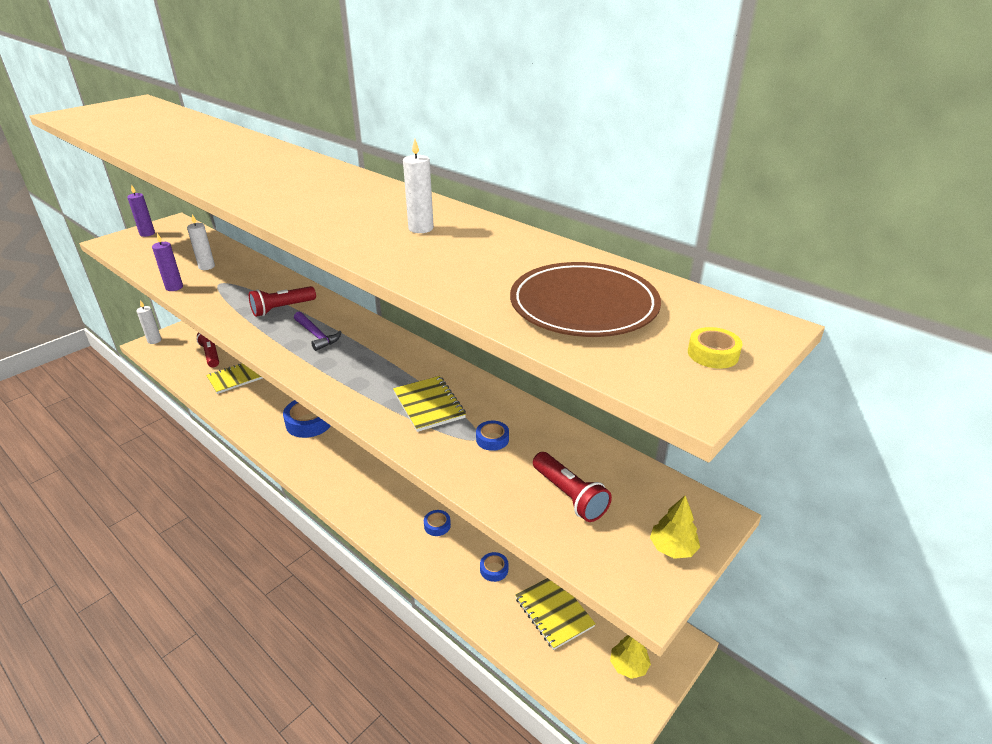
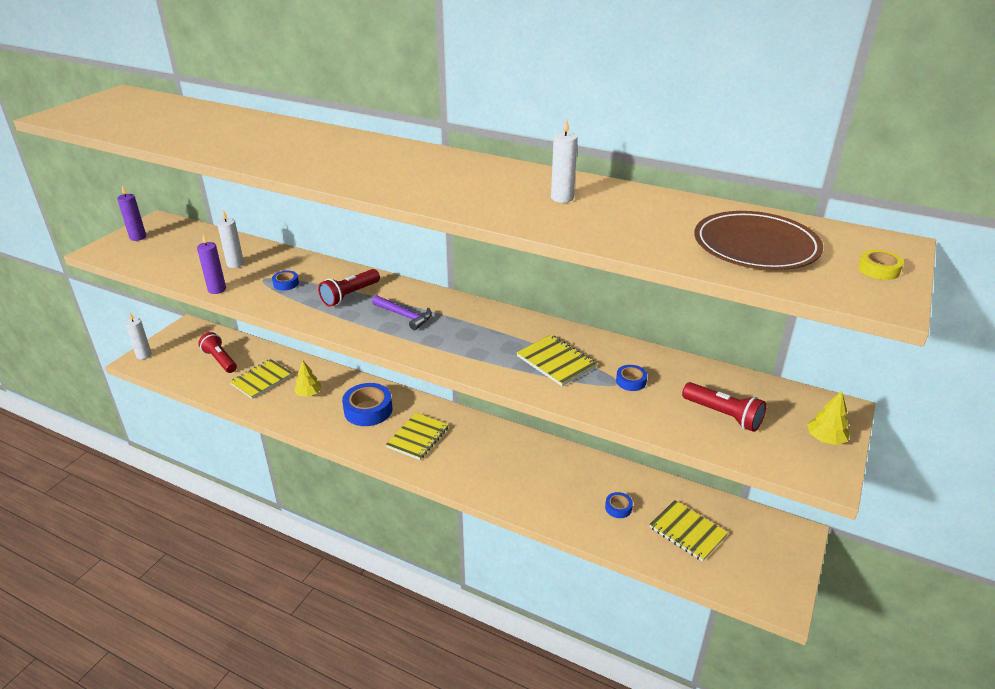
camera: 15 degrees left, 0 degrees up
(339, 457) = (418, 437): none -> yellow notebook
(437, 525) = (547, 481): blue tape -> blue tape (286, 284)
(628, 665) = (768, 559): yellow tree -> yellow tree (309, 394)

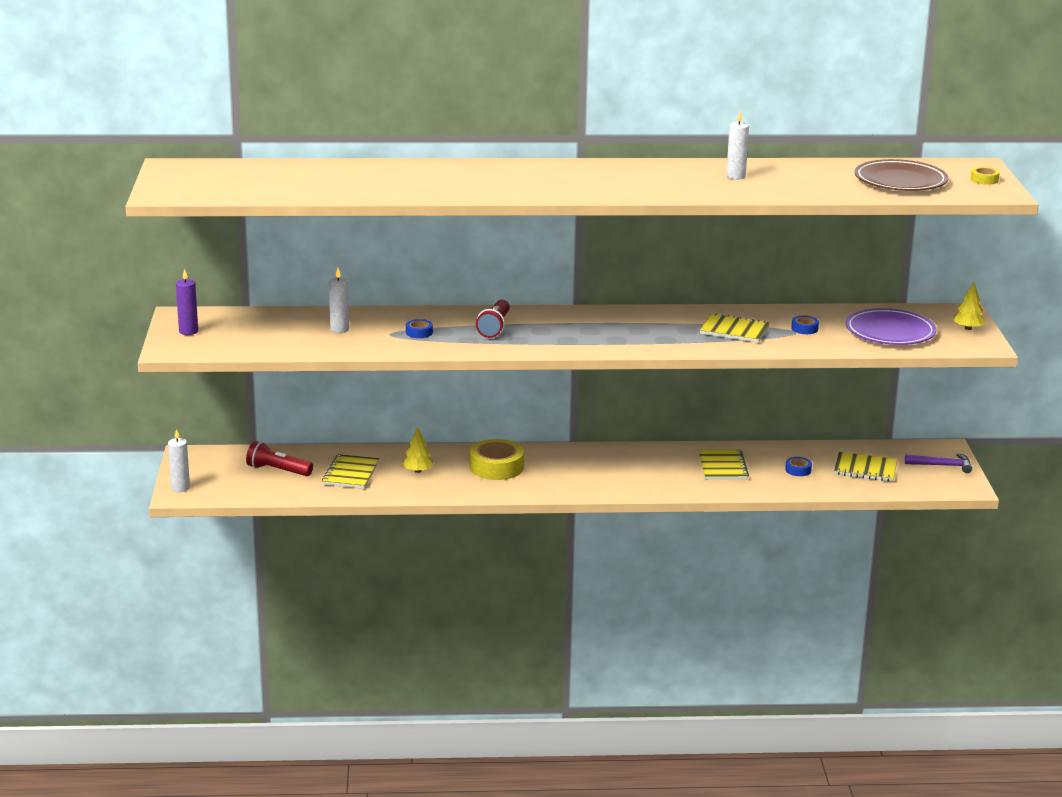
camera: 30 degrees left, 10 degrees down
(217, 289) = (359, 350): purple candle -> none
(368, 410) = (496, 467): blue tape -> yellow tape
(404, 316) = (567, 330): purple hammer -> purple hammer (942, 465)
(418, 437) = (571, 473): yellow notebook -> yellow notebook (722, 467)
(723, 415) = (890, 332): red flashlight -> purple plate

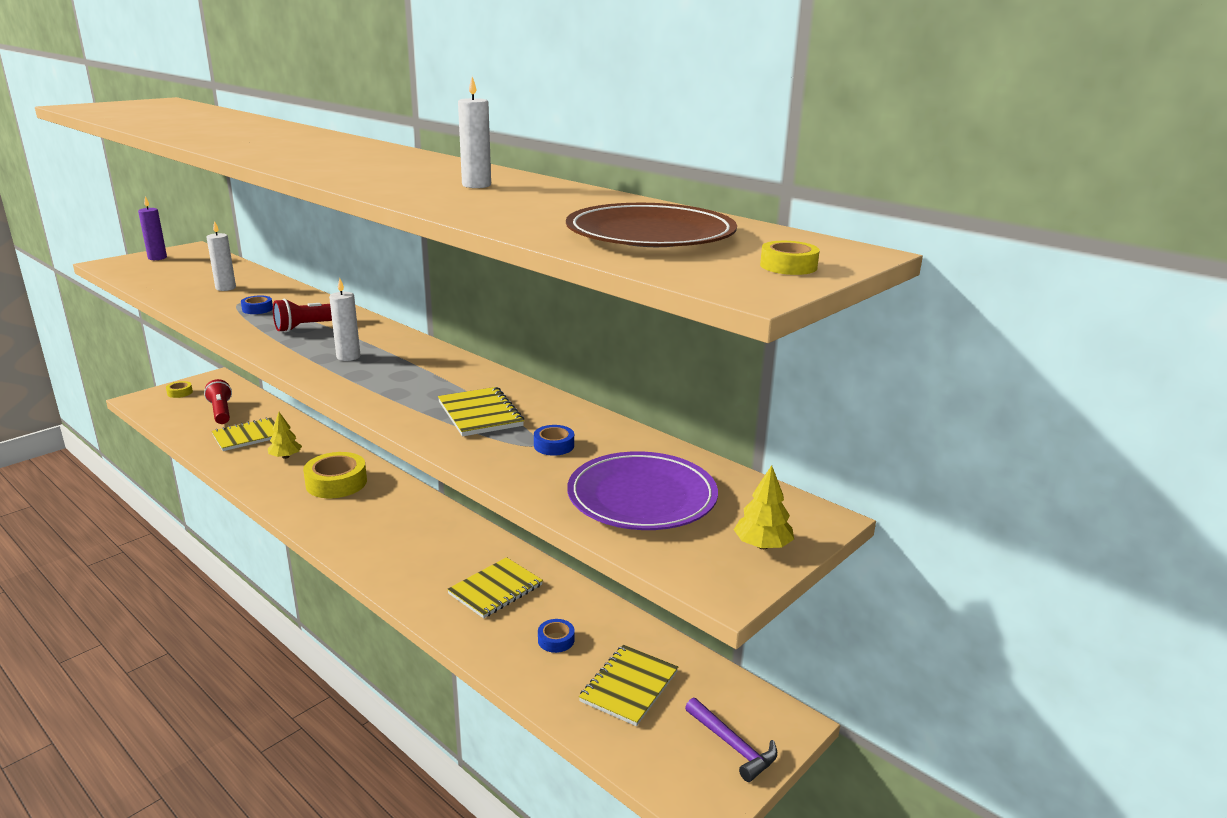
camera: 45 degrees right, 0 degrees up
(180, 488) = (151, 396): white candle -> white candle (348, 357)
(197, 475) = (180, 392): none -> yellow tape
(865, 469) = (629, 686): yellow notebook -> yellow notebook turned 60 degrees clockwise

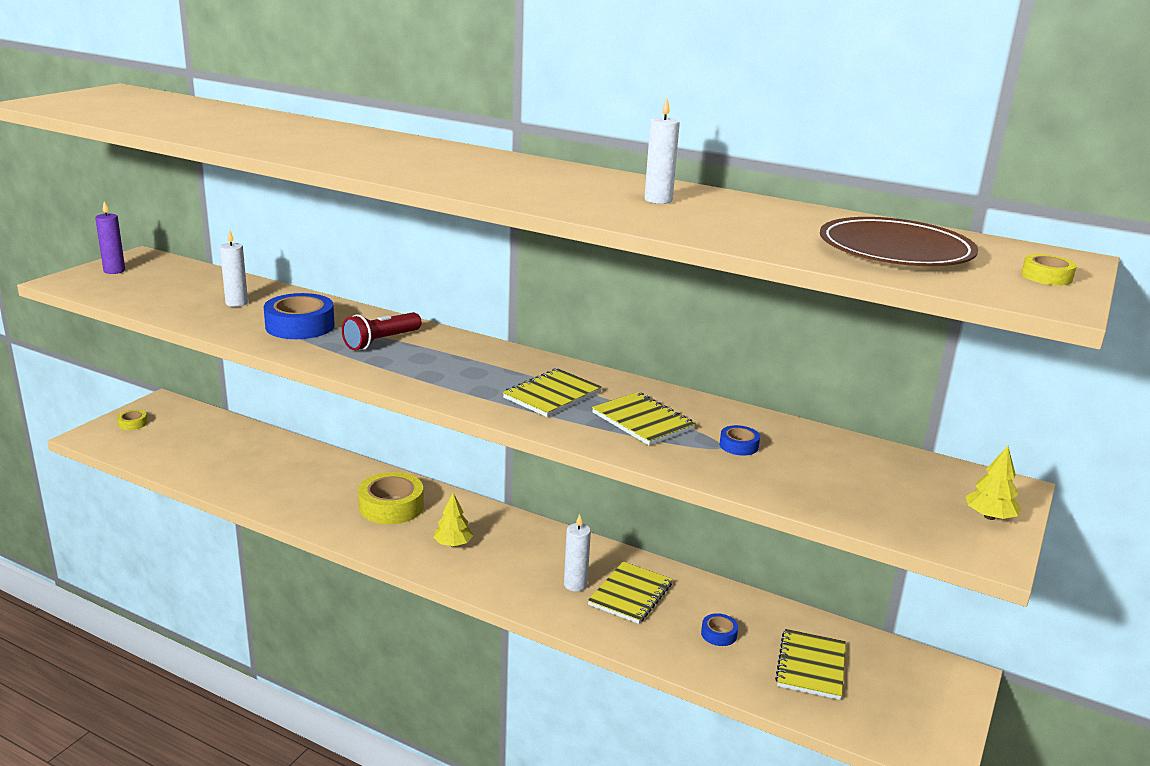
camera: 15 degrees left, 0 degrees up
(221, 412) = (200, 441): red flashlight -> none
(247, 436) = (253, 466): yellow notebook -> yellow notebook (552, 395)
(257, 309) = (300, 326): blue tape -> blue tape, size x2.10
(285, 457) = (314, 484): yellow tree -> yellow tree (453, 544)
(348, 357) = (454, 372): white candle -> white candle (575, 585)
(642, 497) = (857, 486): purple plate -> none
(733, 746) = (929, 703): purple hammer -> none

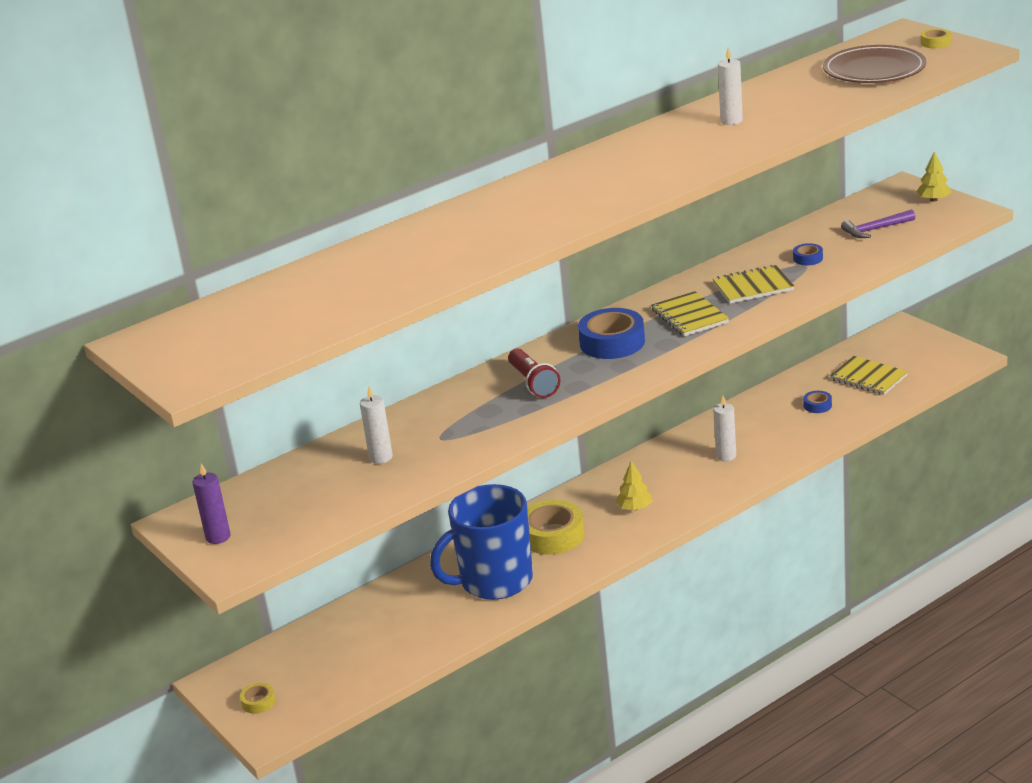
camera: 60 degrees left, 5 degrees up
(300, 326) = (468, 423): blue tape -> blue tape (612, 342)
(310, 491) = (494, 581): none -> blue mug
(630, 594) = (751, 433): yellow notebook -> none
(856, 482) = (875, 229): none -> purple hammer

